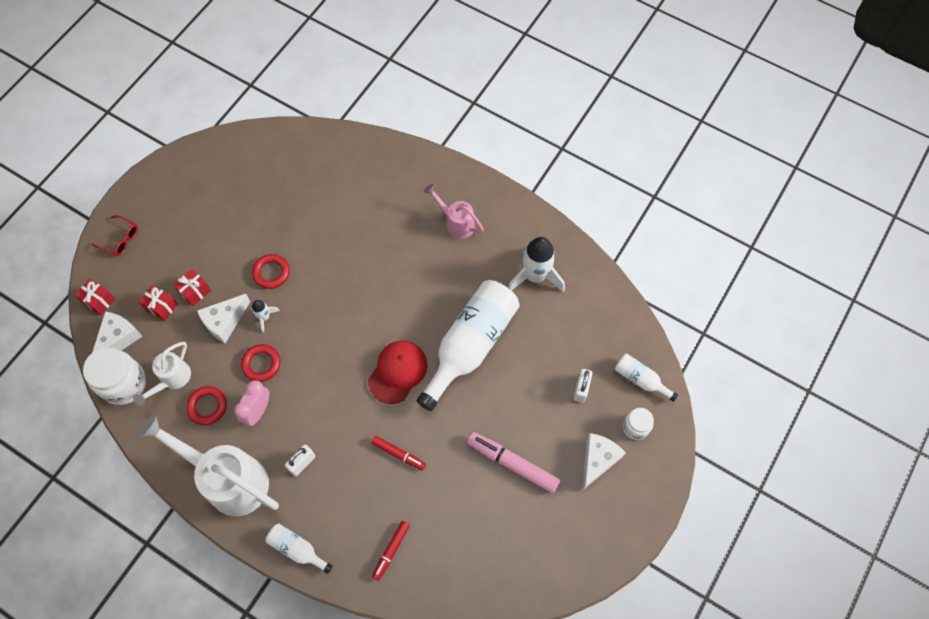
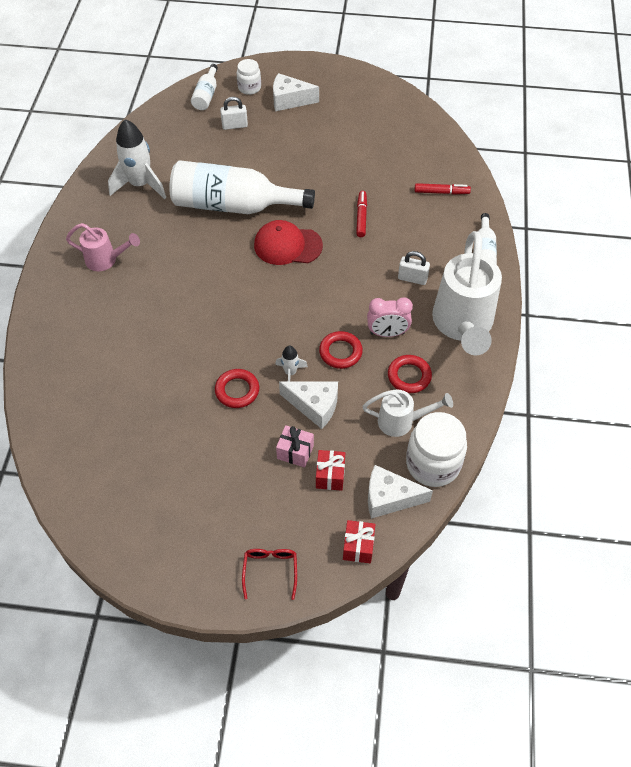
camera: 115 degrees left, 10 degrees down
(195, 291) = (295, 452): red gift -> pink gift
(456, 223) = (106, 260): pink watering can -> pink watering can turned 90 degrees counterclockwise
(513, 463) = (323, 145): pink marker -> none

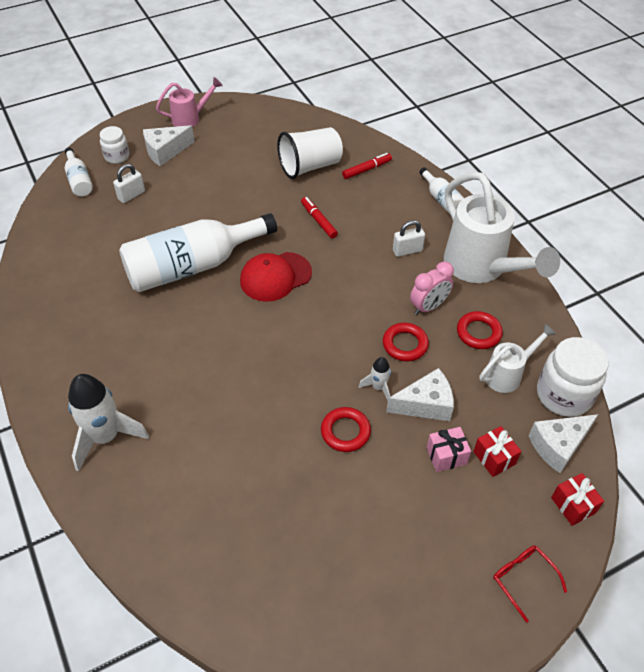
camera: 35 degrees left, 5 degrees down
(106, 260) = (106, 381): pink watering can -> pink watering can (191, 118)
(140, 185) = (81, 291): white rocket -> white rocket (106, 437)
(395, 167) = (310, 166): none -> white cup

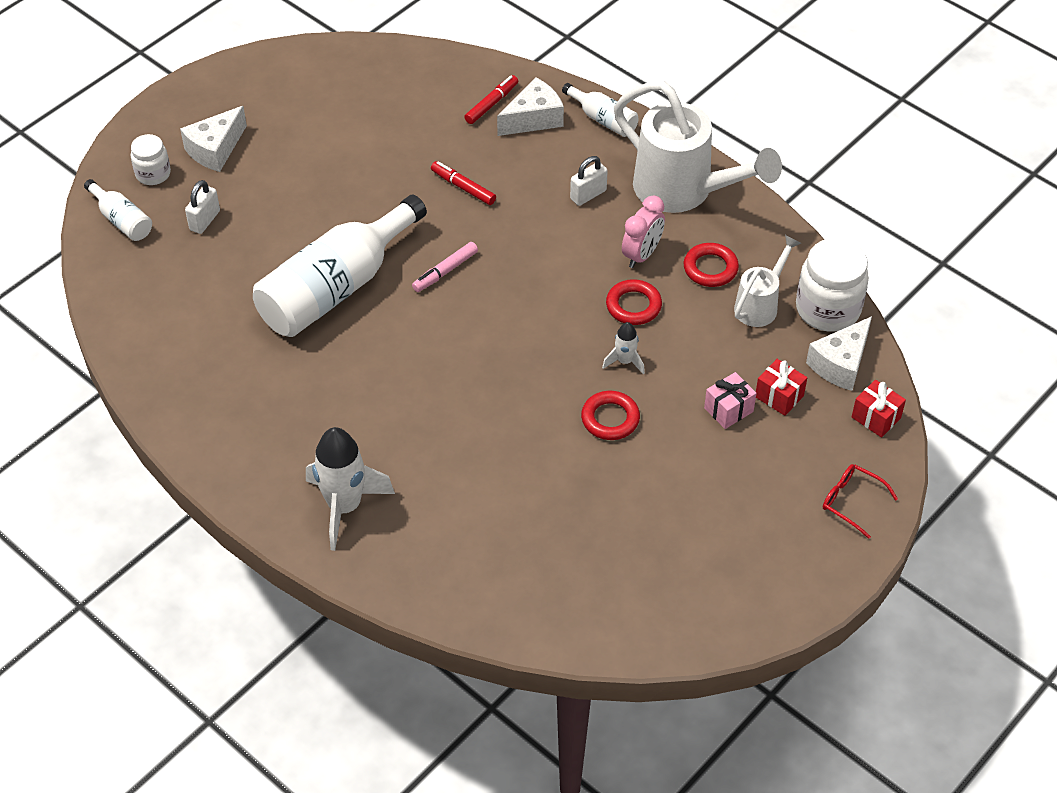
camera: 20 degrees left, 0 degrees up
(191, 118) = (223, 94): pink watering can -> none
(275, 277) = (445, 271): red cap -> pink marker
(310, 166) = (417, 119): white cup -> none
(425, 404) = (684, 364): white cheese -> white cheese (533, 119)

